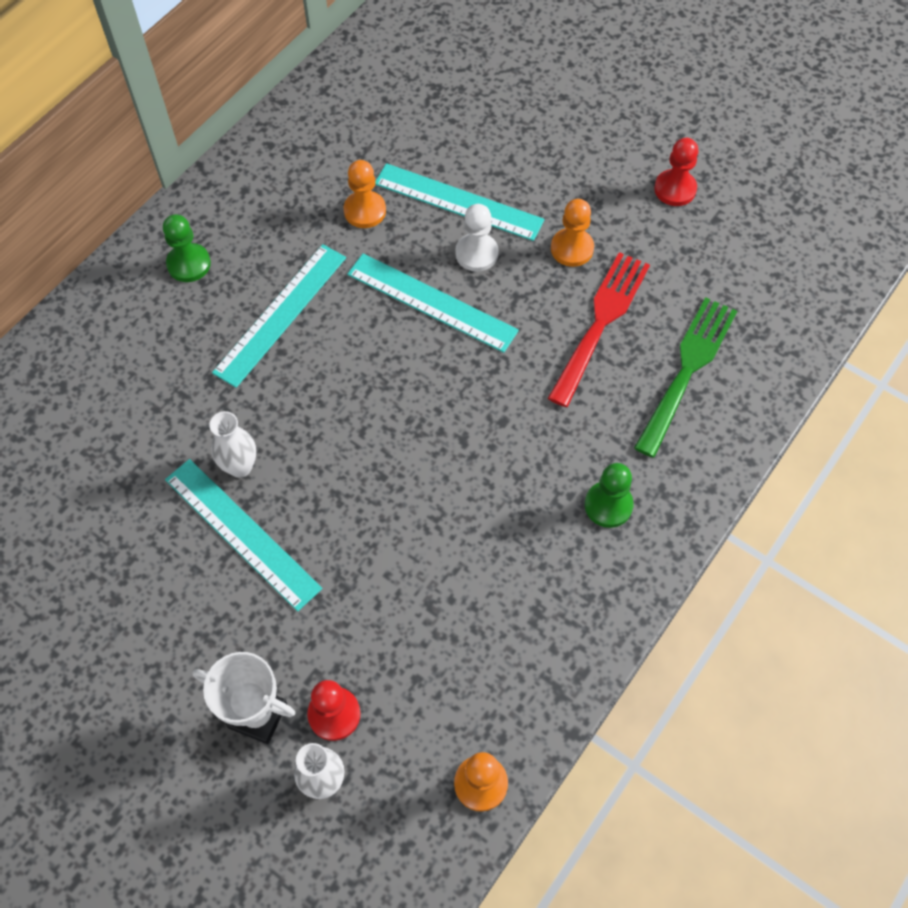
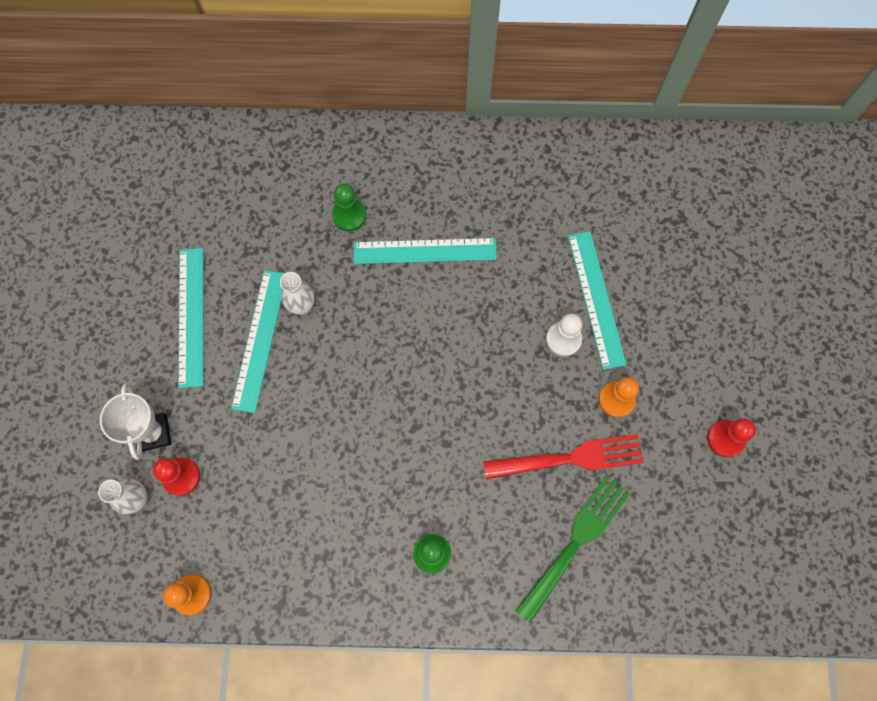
camera: 55 degrees right, 10 degrees up
(189, 264) = (420, 170): green pawn -> green pawn (349, 215)
(365, 211) = (542, 245): orange pawn -> none
(431, 302) = (502, 337): turquoise ruler -> turquoise ruler (191, 316)
(687, 370) = (576, 542): green fork -> green fork turned 45 degrees counterclockwise

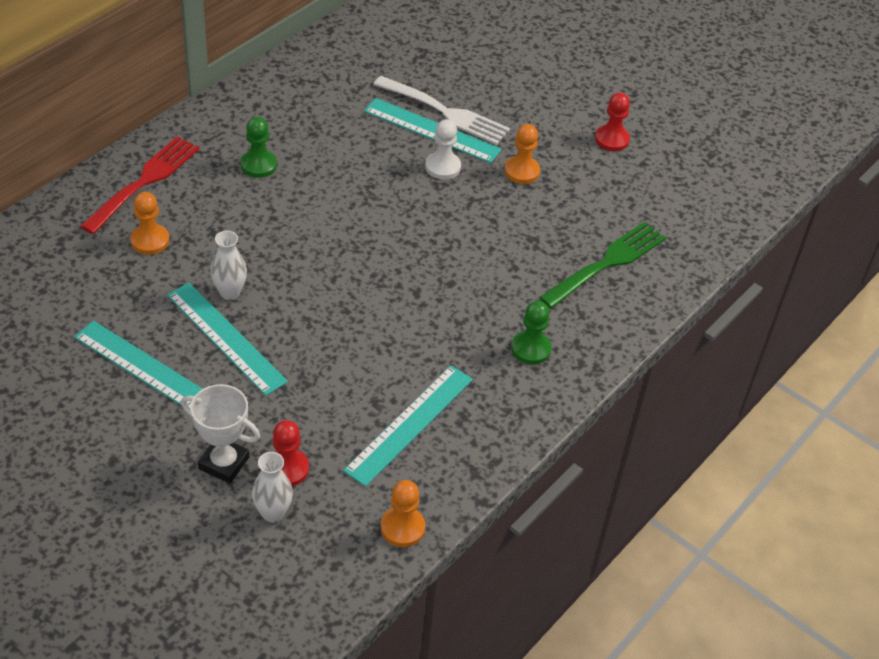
camera: 55 degrees left, 25 degrees down
(303, 216) = (150, 241): none -> orange pawn
(349, 215) = (187, 214): green pawn -> green pawn (258, 165)
(425, 251) = (276, 192): turquoise ruler -> turquoise ruler (409, 424)
(570, 458) = (539, 224): red fork -> red fork (144, 182)
(576, 542) = (607, 263): green fork -> green fork turned 60 degrees clockwise
(627, 292) = (445, 112): none -> white fork

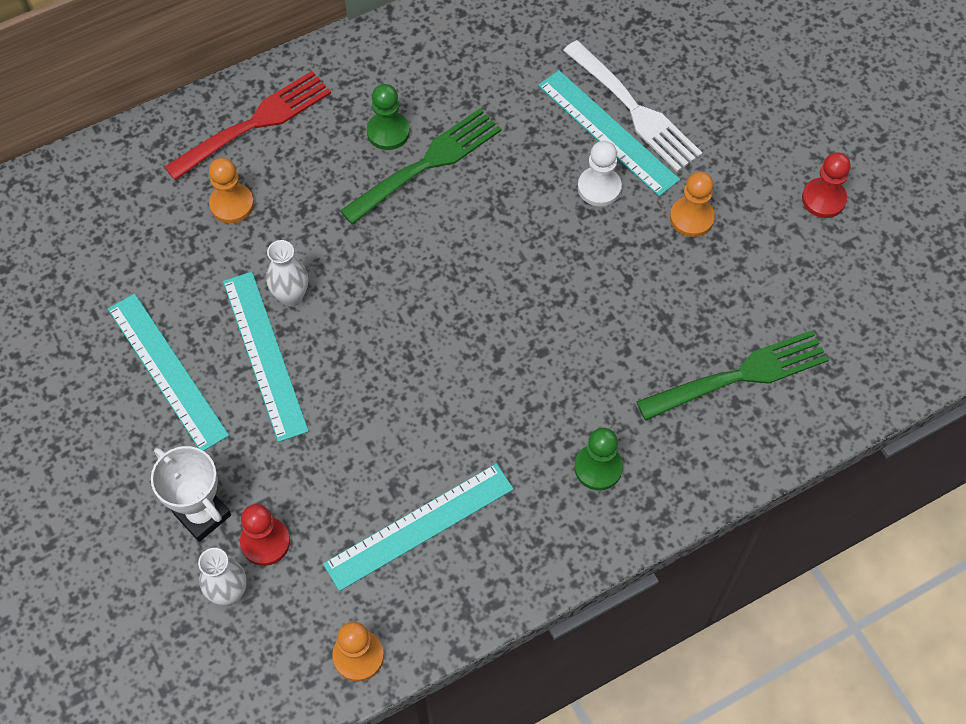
camera: 25 degrees right, 15 degrees up
(300, 179) = (427, 164): none -> green fork

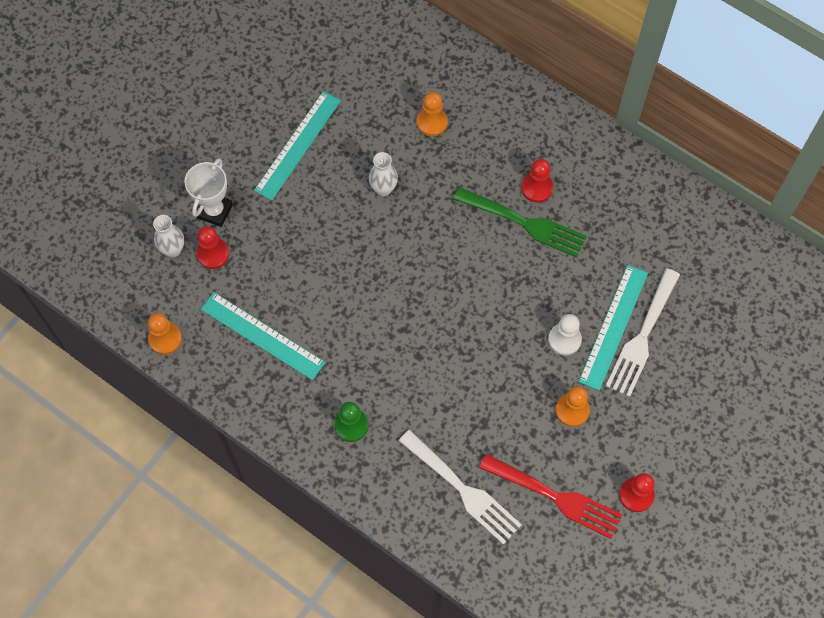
camera: 65 degrees right, 5 degrees up
(255, 124) = (499, 106): red fork -> red fork (555, 497)
(264, 355) = (335, 193): turquoise ruler -> none
(388, 132) = (537, 188): green pawn -> red pawn
(740, 376) = (462, 489): green fork -> white fork

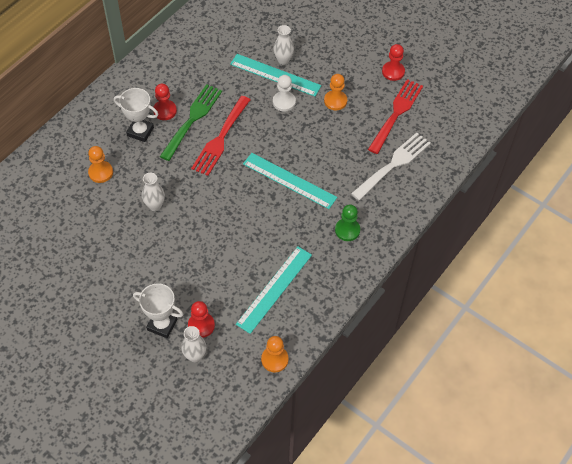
camera: 90 degrees left, 10 degrees down
(297, 145) = (108, 264): turquoise ruler -> turquoise ruler (289, 181)
(495, 260) = (220, 138): none -> red fork
(500, 161) = (140, 131): none -> white trophy
(642, 337) = (283, 60): white fork -> white vase

